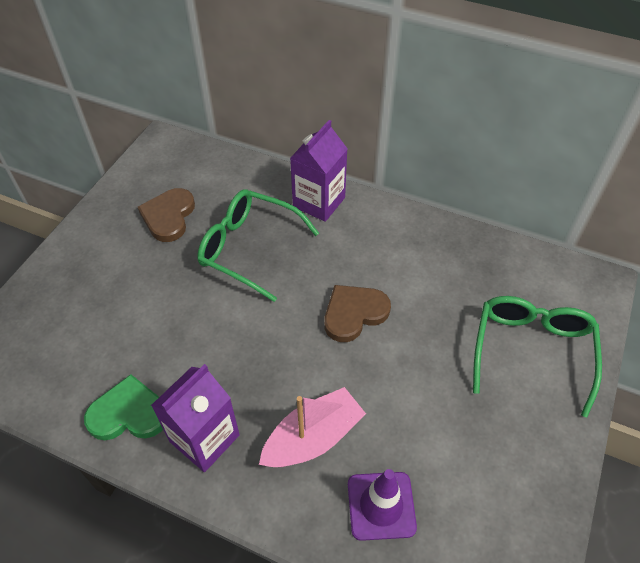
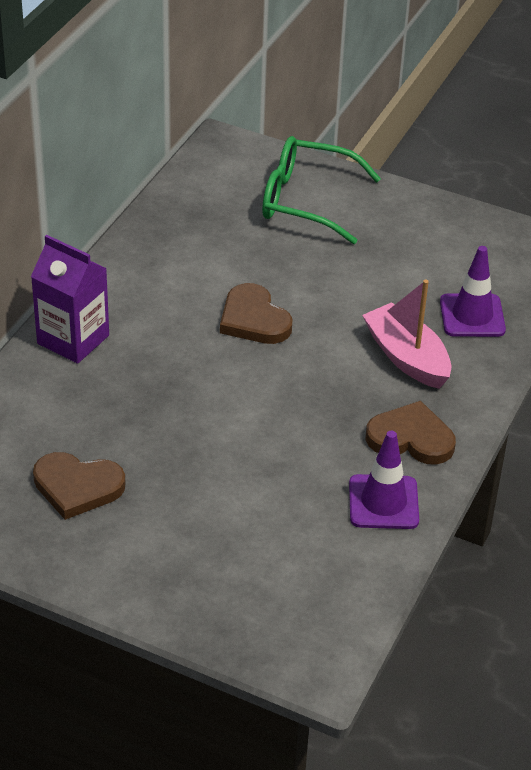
camera: 90 degrees left, 10 degrees down
(128, 413) = (383, 502): green heart -> purple traffic cone
(204, 438) = (411, 438): purple carton -> brown heart
(249, 248) = (146, 405): green glasses -> none

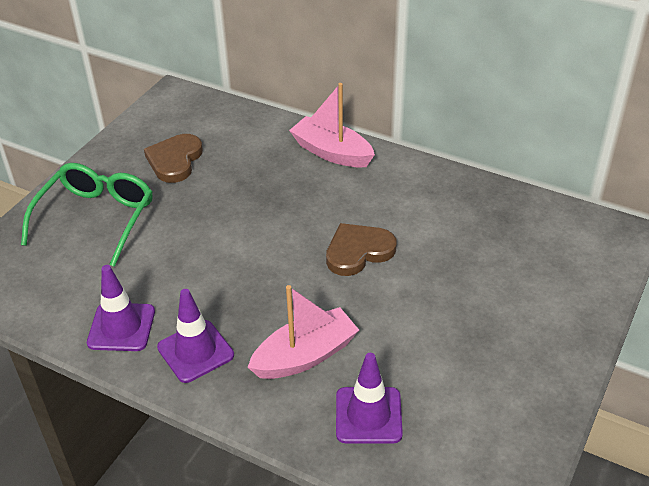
camera: 95 degrees right, 0 degrees up
(73, 339) = (332, 152): purple carton -> pink boat
(306, 201) = (541, 291): green glasses -> green glasses (96, 218)
(411, 438) = (195, 351): brown heart -> purple traffic cone

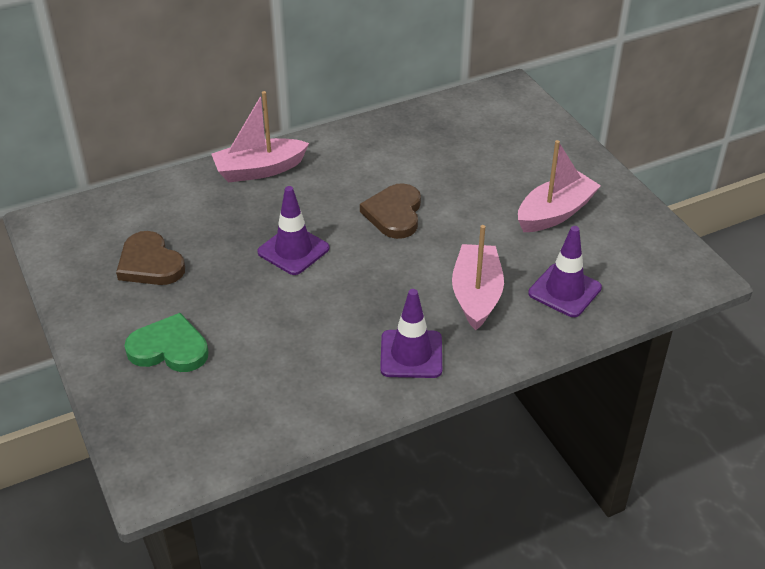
camera: 55 degrees left, 0 degrees up
(96, 218) = (169, 348): green glasses -> green heart
(121, 327) = (336, 389): purple traffic cone -> purple traffic cone (293, 250)
(472, 354) = (555, 213): none -> pink boat

